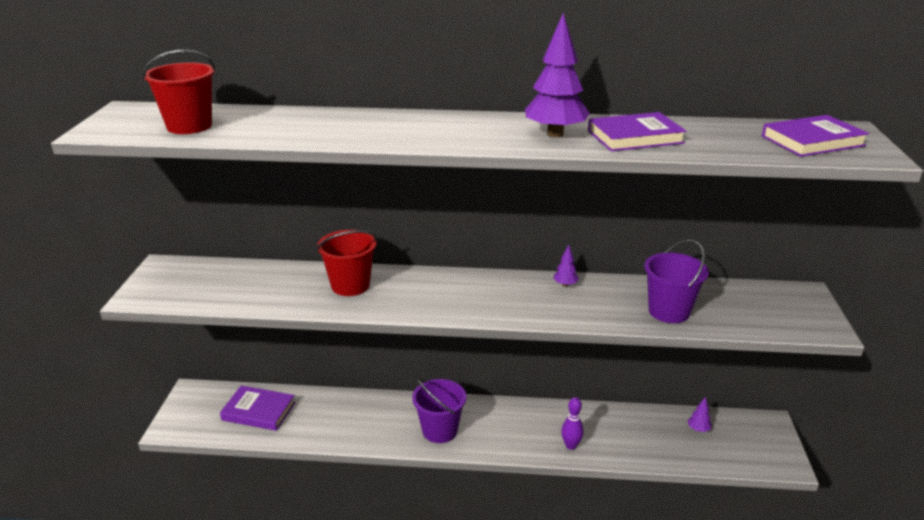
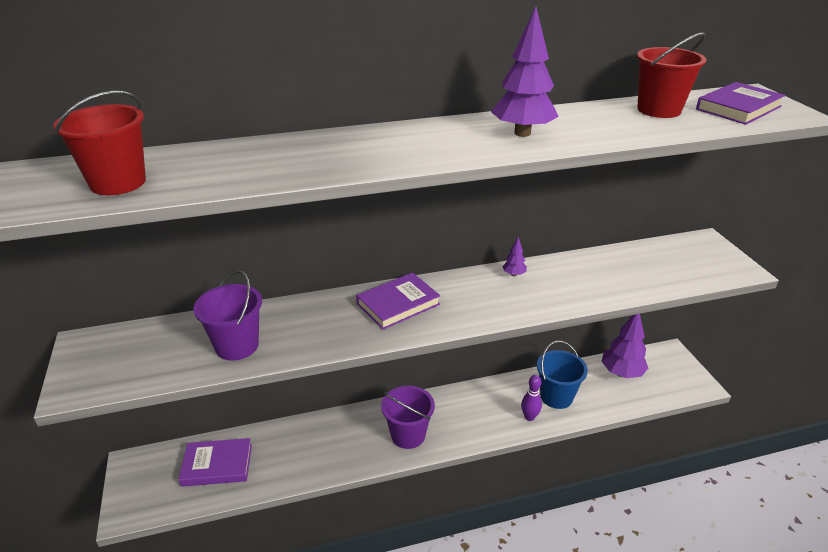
camera: 20 degrees left, 5 degrees up
(350, 285) = (311, 320): red bucket -> red bucket (659, 110)
(611, 434) = (556, 396): none -> blue bucket
(635, 137) = (595, 125): purple book -> purple book (398, 304)
(669, 311) = (616, 281): purple bucket -> purple bucket (237, 346)
(698, 429) = (621, 373): purple tree -> purple tree, size x2.18

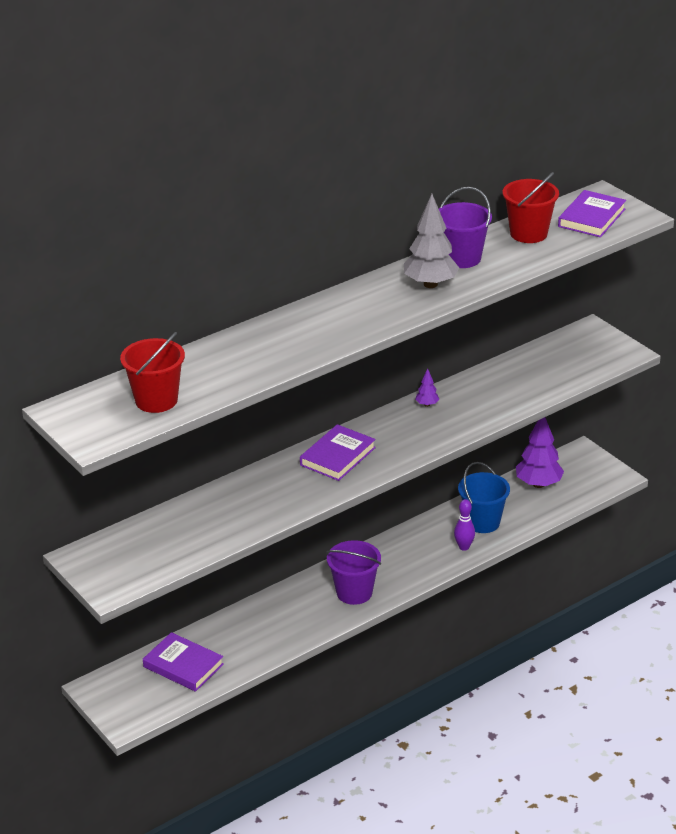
camera: 20 degrees left, 0 degrees up
(217, 465) = (183, 665): purple book -> purple book turned 60 degrees clockwise
(237, 346) = (221, 524): purple bucket -> purple bucket (462, 258)
(522, 133) = (430, 284): purple tree -> grey tree

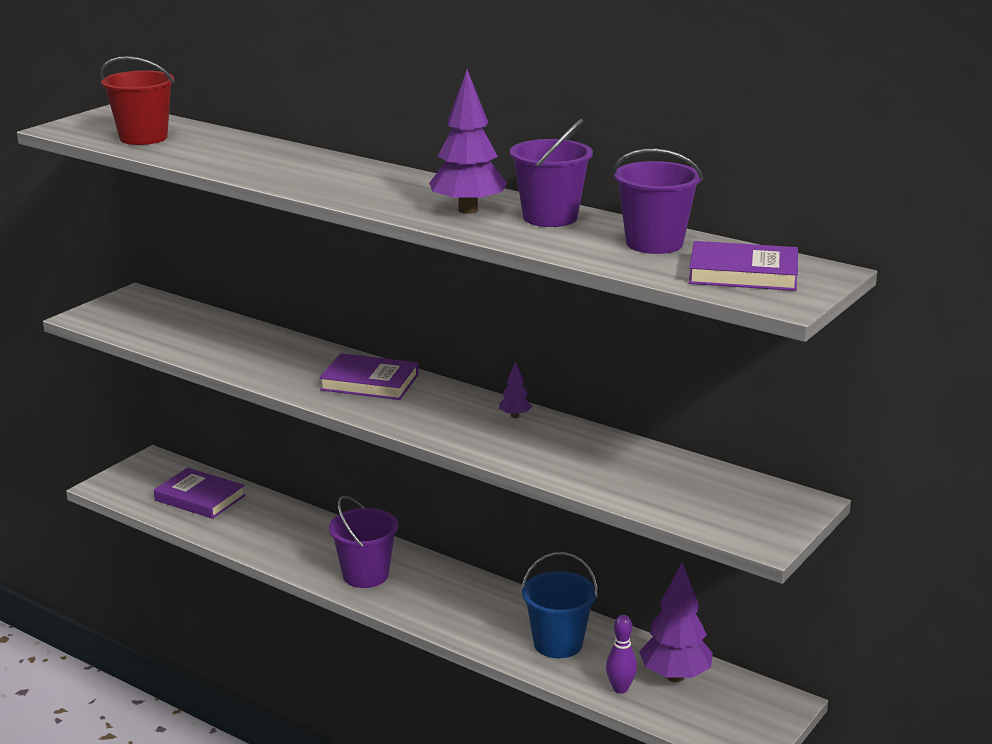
camera: 70 degrees right, 10 degrees down
(183, 665) = (200, 498): purple book -> purple book turned 75 degrees counterclockwise
(430, 284) = (468, 210): grey tree -> purple tree
(464, 547) = (496, 638): purple bowling pin -> purple bowling pin (620, 688)
(528, 234) = (654, 243): red bucket -> purple bucket

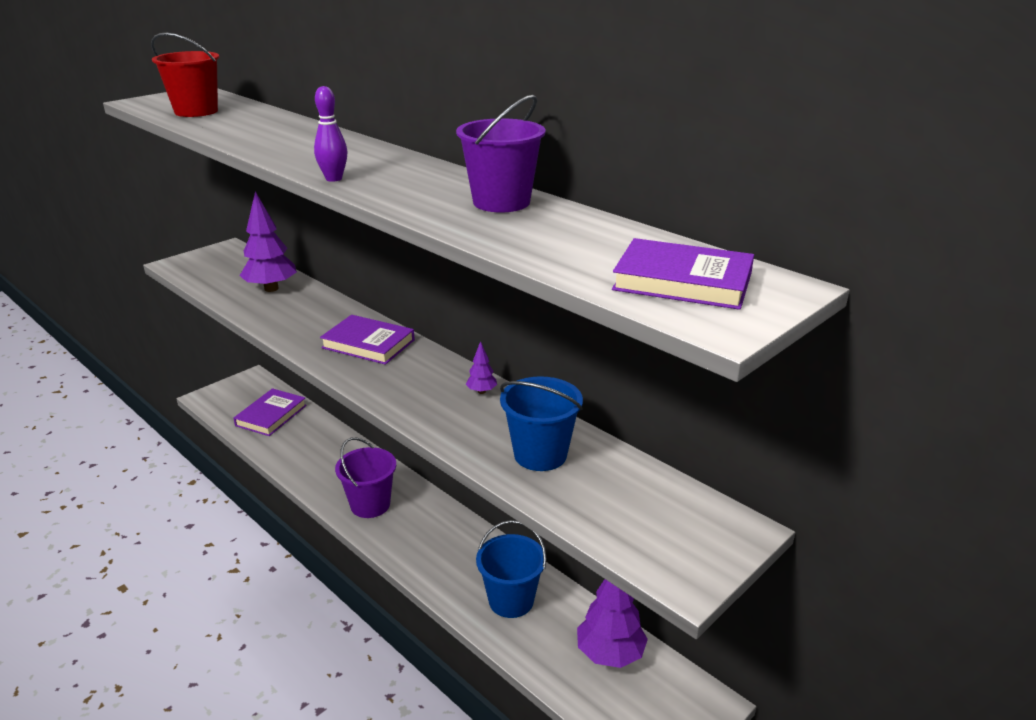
camera: 10 degrees right, 5 degrees up
(200, 498) = (271, 415): purple book -> purple book turned 75 degrees clockwise
(468, 210) = (424, 190): purple tree -> purple tree (271, 288)
(598, 463) = (540, 454): none -> blue bucket
(620, 688) = (554, 662): purple bowling pin -> purple bowling pin (334, 179)
(654, 243) = (596, 237): purple bucket -> none

